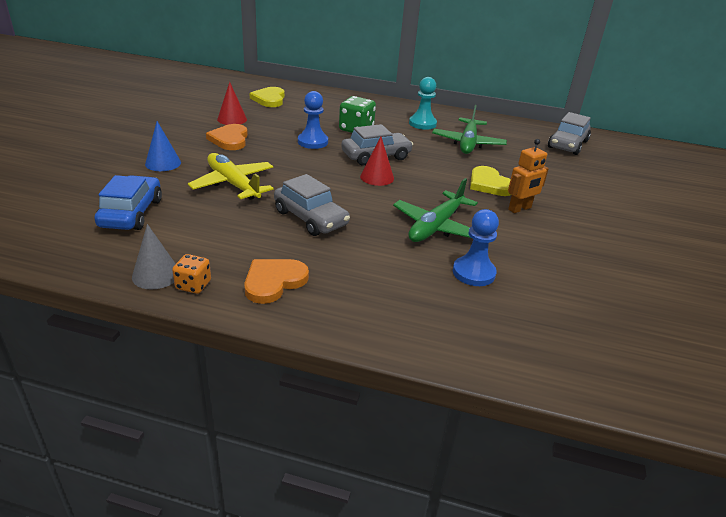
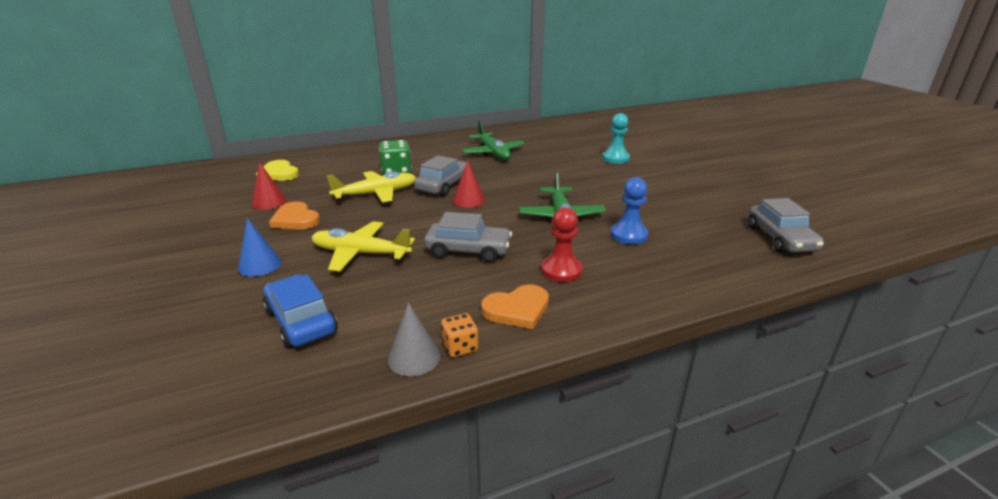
camera: 35 degrees left, 5 degrees down
(274, 282) = (517, 309): orange heart -> orange heart turned 120 degrees counterclockwise
(312, 142) = (376, 194): blue pawn -> yellow plane
(358, 271) = (561, 270): none -> red pawn
(422, 124) = (440, 150): turquoise pawn -> turquoise pawn (615, 158)
(489, 184) = (549, 175): yellow heart -> none
(520, 209) = (591, 183): orange robot -> none
(567, 144) = (554, 132): grey car -> grey car (780, 239)

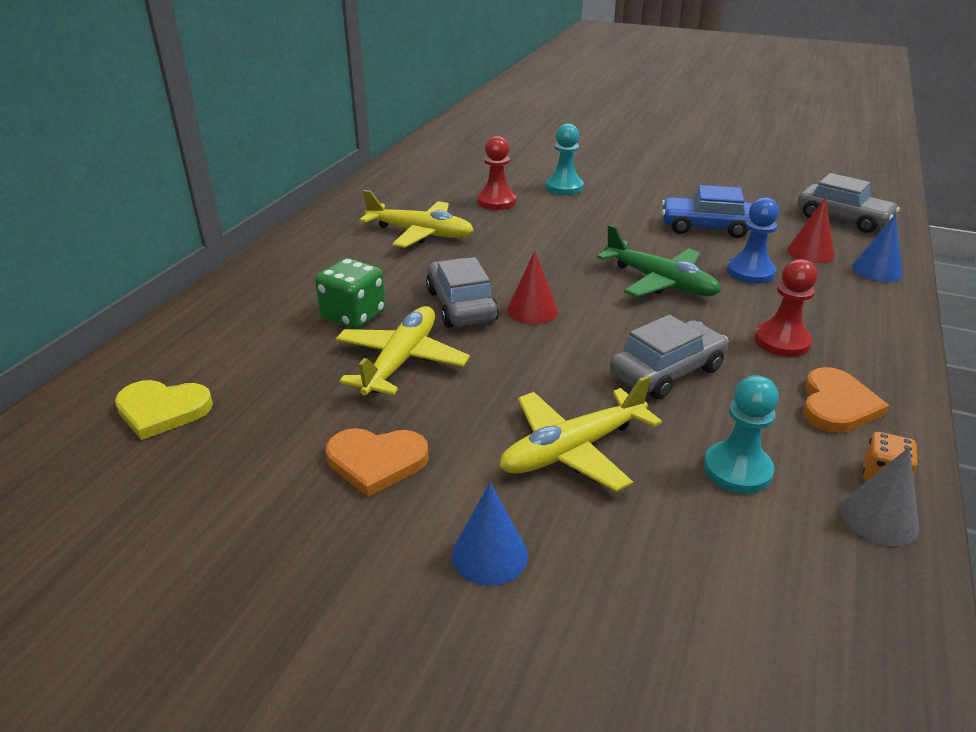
camera: 45 degrees left, 5 degrees up
(269, 202) = (265, 463): red cone -> red cone (810, 252)
(301, 321) = (709, 576): blue car -> blue car (706, 227)
(402, 300) = (737, 470): none -> turquoise pawn
(493, 153) = (420, 233): green plane -> yellow plane
(561, 153) = (496, 201): none -> red pawn
(727, 272) = (876, 270): none -> blue cone

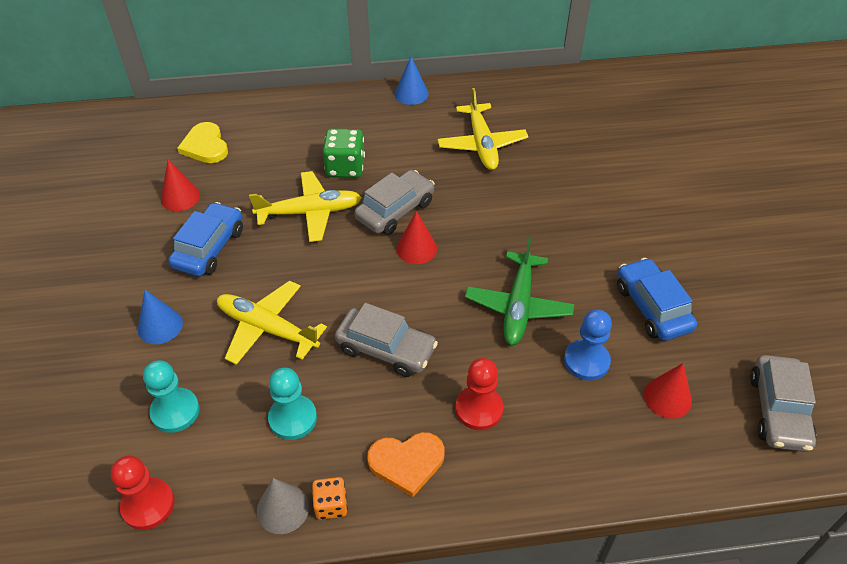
camera: 60 degrees right, 15 degrees up
(238, 463) = (180, 197): none -> red cone
(376, 461) = (209, 248): orange heart -> blue car
(496, 201) = (574, 160): red pawn -> red pawn (148, 505)
(564, 187) = (644, 188): turquoise pawn -> turquoise pawn (175, 411)
(876, 270) = (673, 458): blue cone -> blue cone (411, 94)

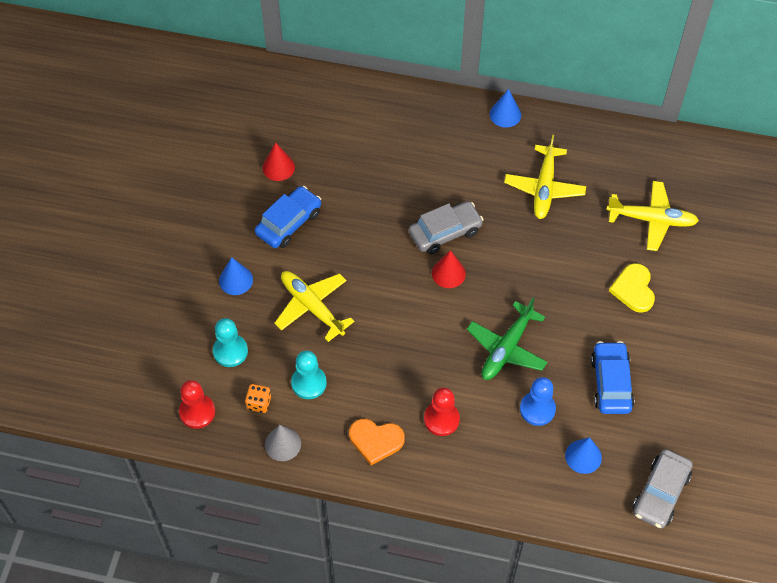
camera: 20 degrees right, 10 degrees up
(205, 146) = (311, 120): yellow heart -> yellow heart (633, 289)
(309, 212) = (376, 213): yellow plane -> yellow plane (651, 219)
(331, 505) = (315, 452): orange dice -> orange dice (259, 403)
(345, 167) = (419, 177): green dice -> none
(386, 349) = (393, 351): grey car -> none
(667, 397) = (583, 456): red cone -> blue cone

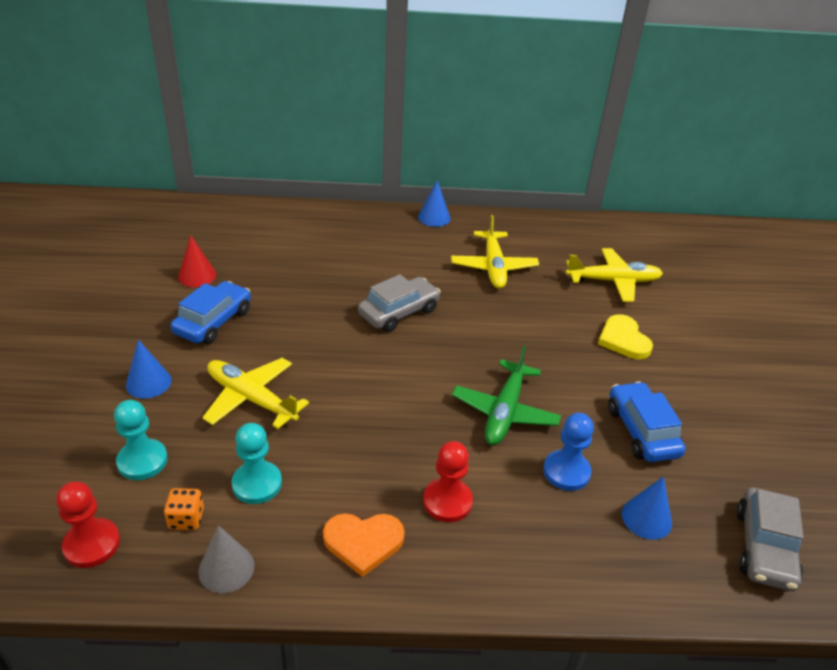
camera: 15 degrees left, 20 degrees down
(448, 273) = (413, 347): red cone -> none

